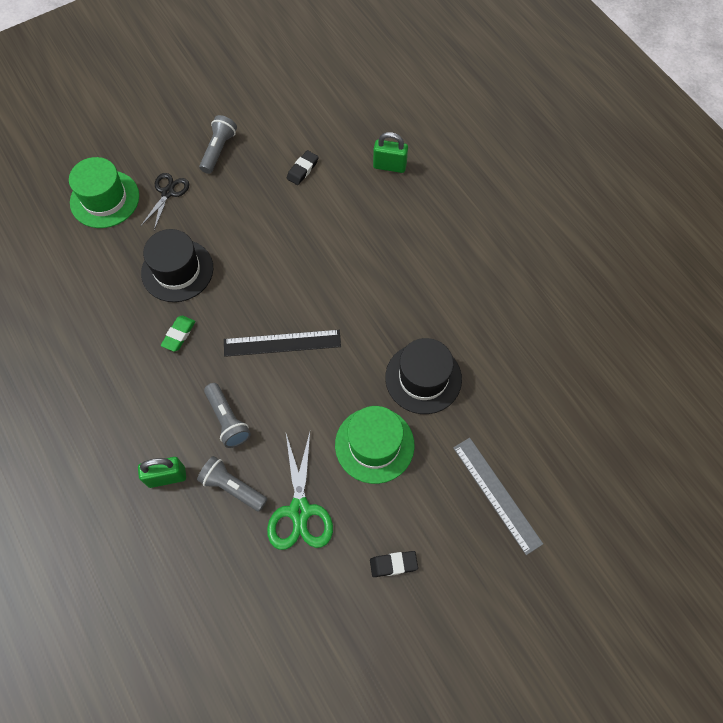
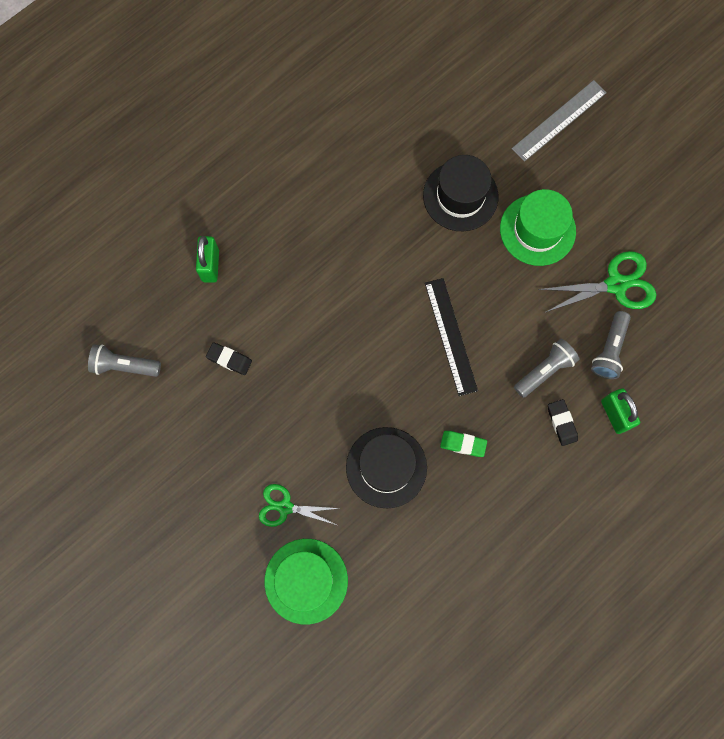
camera: 100 degrees left, 10 degrees up
(168, 193) = (285, 507): black scissors -> green scissors
(219, 150) = (215, 463): grey flashlight -> grey flashlight (124, 366)
(393, 564) = (642, 197): black eraser -> black eraser (561, 423)

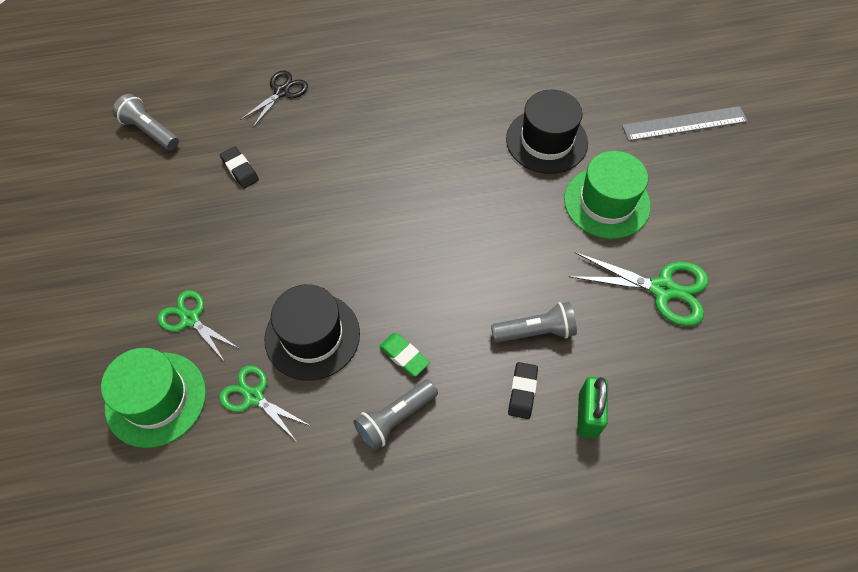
camera: 30 degrees right, 15 degrees down
(210, 265) = (282, 92): green padlock -> black scissors
(376, 537) = (254, 396): none -> green scissors
(450, 336) = (458, 251): black ruler -> none
(609, 350) = (619, 347): grey flashlight -> grey flashlight (395, 418)

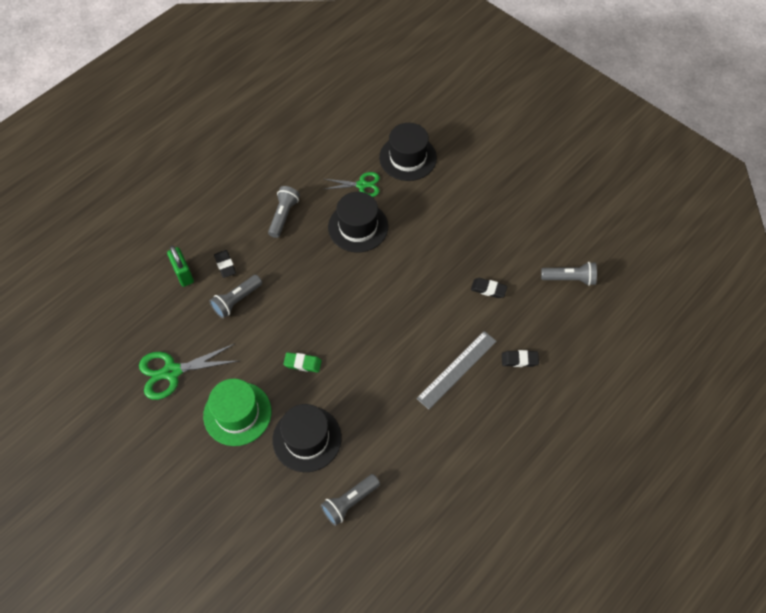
camera: 145 degrees right, 0 degrees up
(156, 399) = (408, 158): green hat -> black hat
(190, 319) = (429, 197): green scissors -> none
(282, 92) = (519, 360): black scissors -> black eraser
(404, 356) = (301, 246): green eraser -> green eraser (302, 363)
(540, 73) = (349, 502): none -> grey flashlight
(684, 124) = (211, 523): grey ruler -> grey ruler (457, 369)

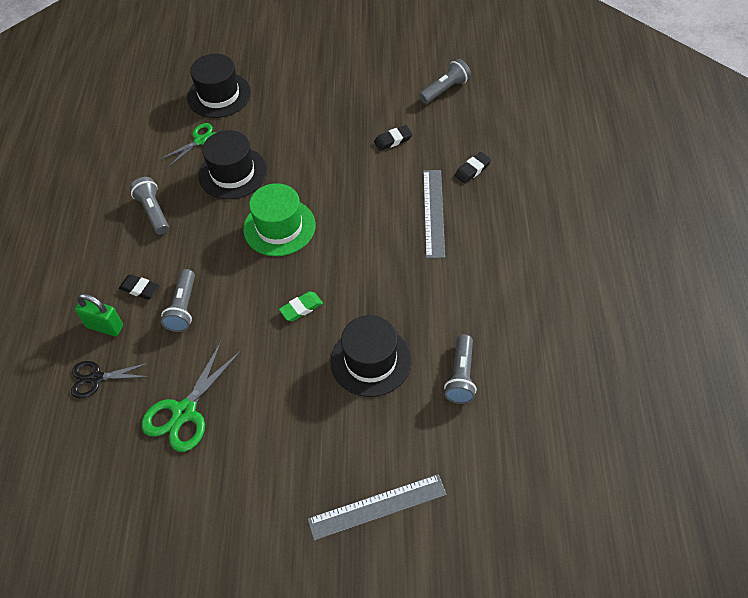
camera: 40 degrees left, 5 degrees down
(148, 305) = (96, 378): none -> black scissors
(214, 536) = (377, 506): none -> grey ruler
(237, 413) = (286, 393): green hat -> green hat (279, 227)

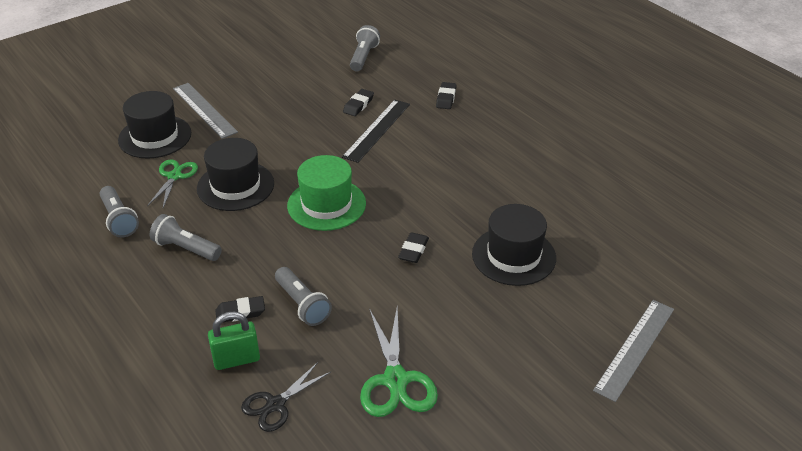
camera: 40 degrees left, 15 degrees down
(301, 308) = (413, 250): green eraser -> black eraser
(383, 174) = (377, 130): none -> black ruler
(433, 212) = (447, 137): grey ruler -> grey ruler (204, 110)
(461, 376) = (593, 230): grey flashlight -> grey flashlight (119, 220)

